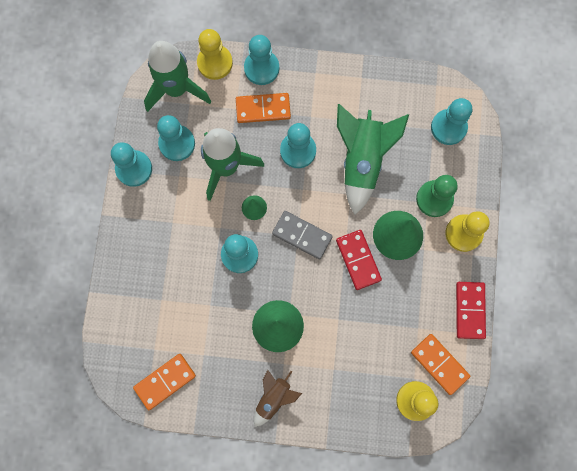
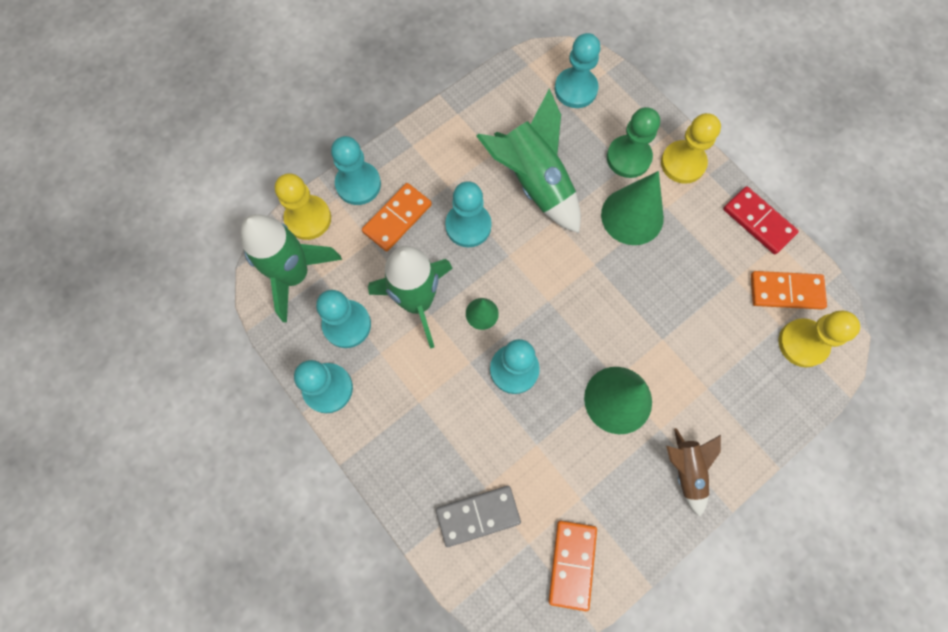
camera: 45 degrees left, 5 degrees down
(302, 235) = (551, 296): grey domino -> grey domino (478, 515)
(358, 260) = (623, 270): red domino -> none

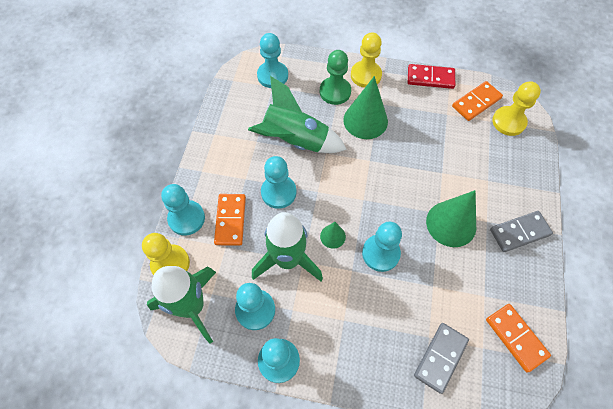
camera: 40 degrees left, 10 degrees down
(685, 470) = (519, 232): brown rocket -> grey domino

